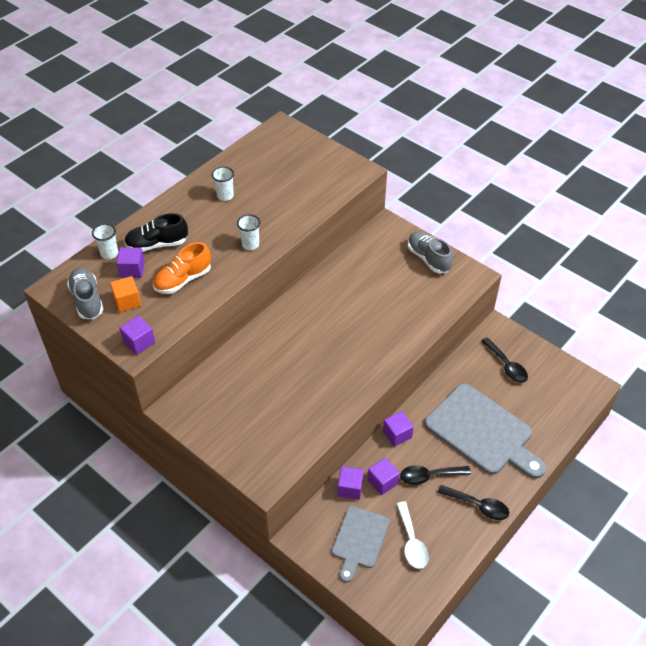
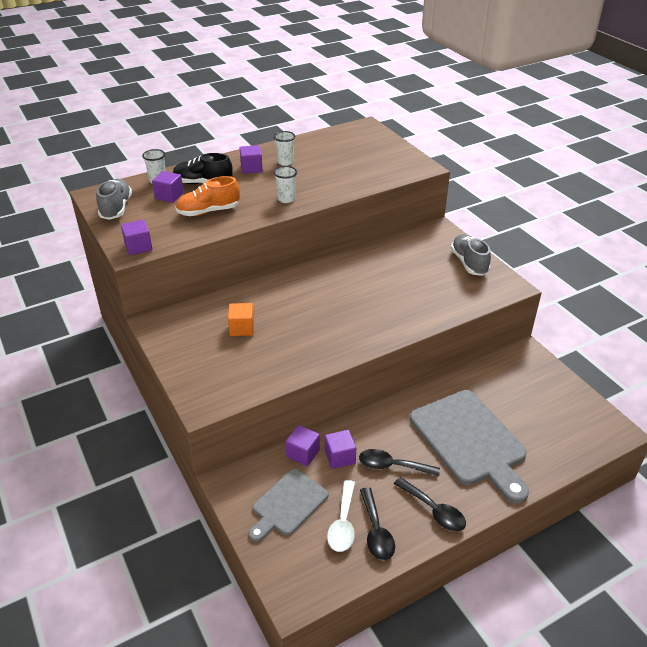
camera: 20 degrees right, 10 degrees down
(127, 301) = (149, 216): orange cube -> orange cube (242, 328)
(397, 434) = (376, 418): purple cube -> purple cube (251, 168)
(506, 365) = (523, 387): black spoon -> black spoon (376, 531)

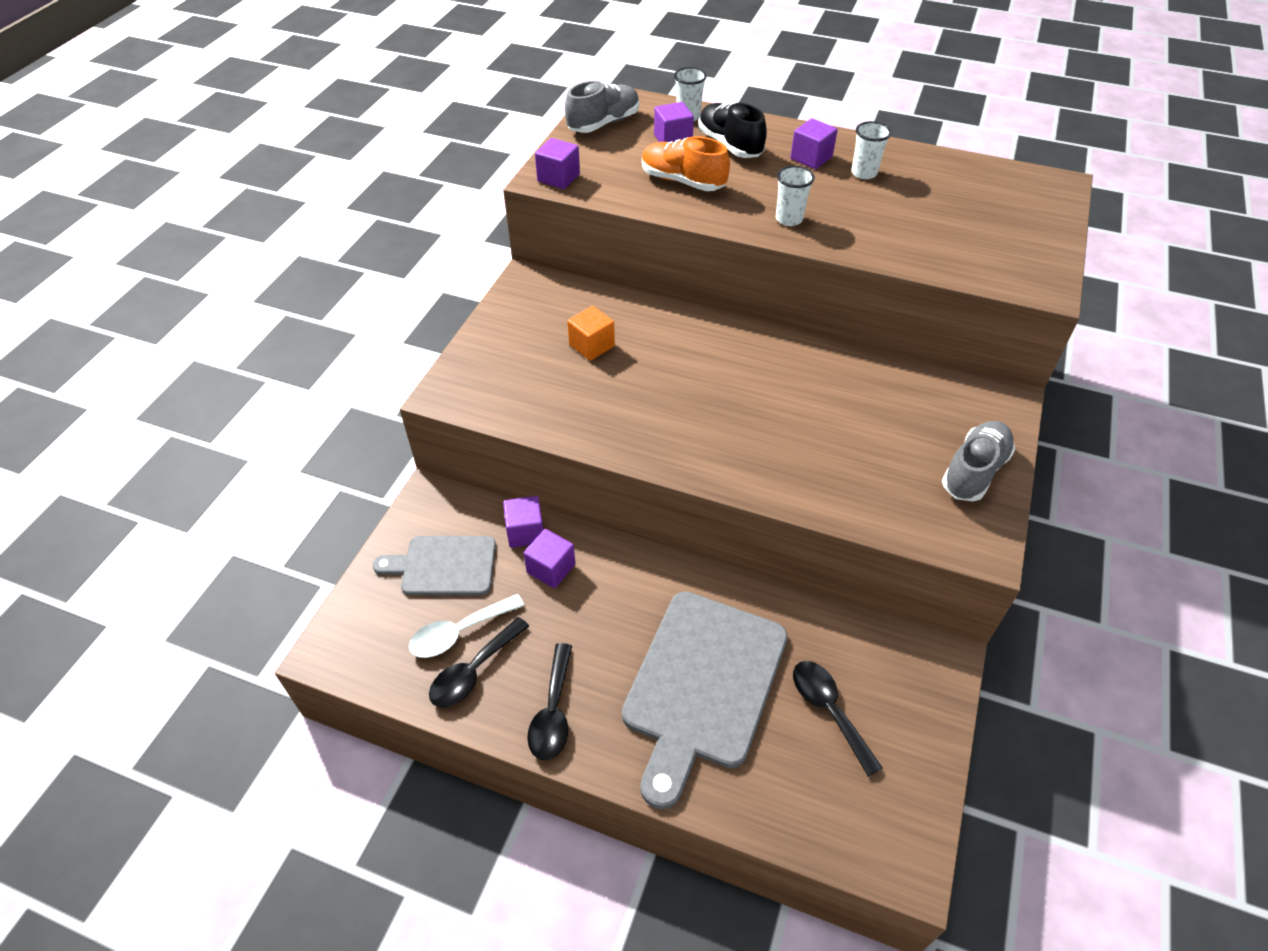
camera: 50 degrees right, 10 degrees up
(392, 466) = (584, 627): black spoon -> black spoon (829, 710)

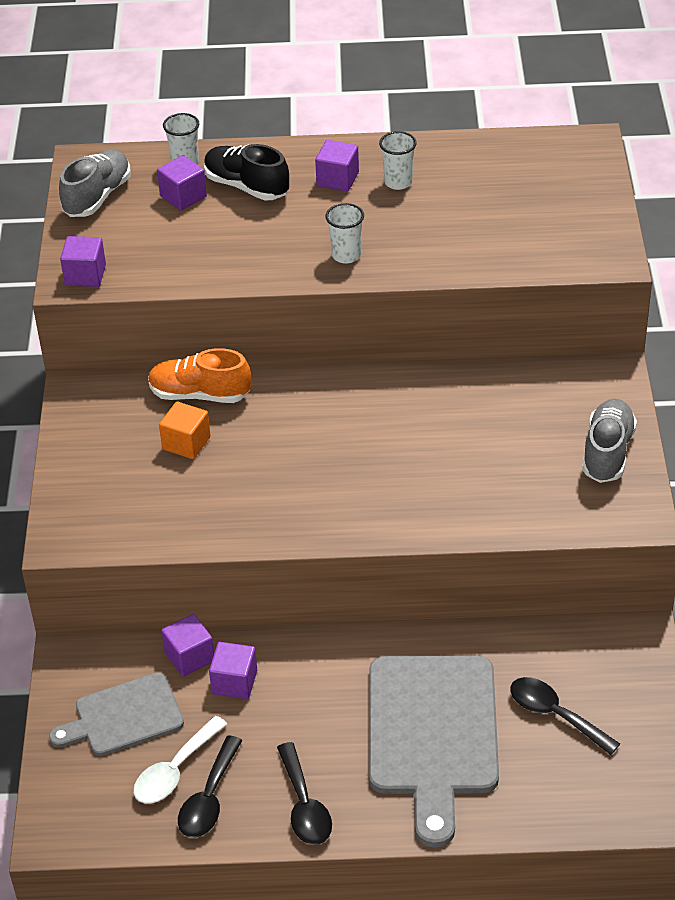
camera: 20 degrees left, 5 degrees down
(682, 181) = (218, 243): orange shoe -> orange shoe (200, 394)

